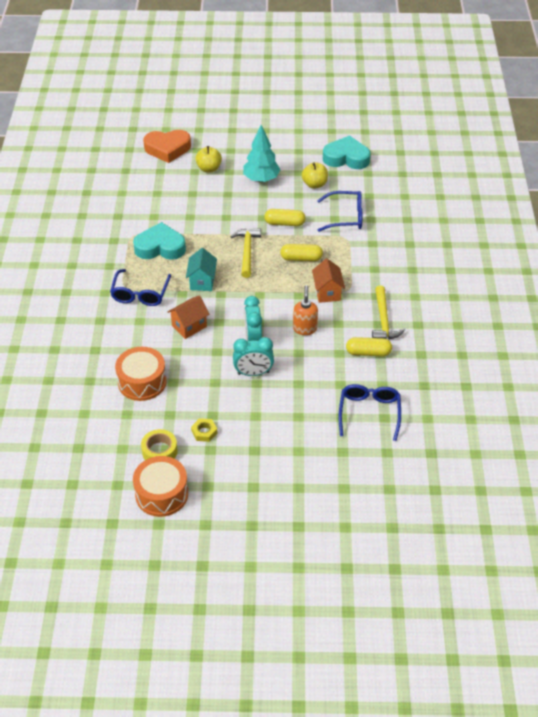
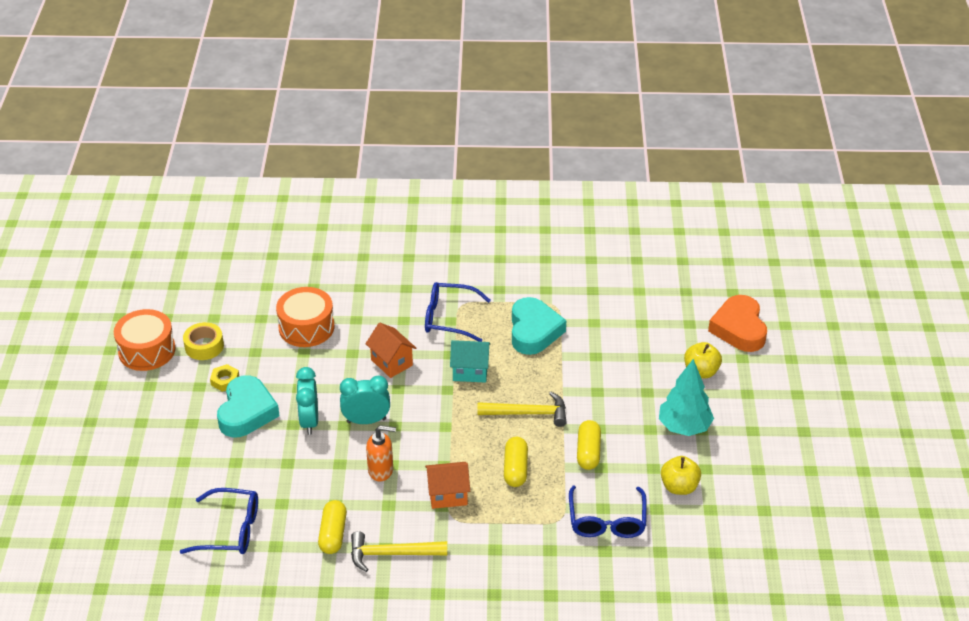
camera: 90 degrees right, 5 degrees down
(346, 158) = (750, 527): turquoise heart -> turquoise heart (247, 412)

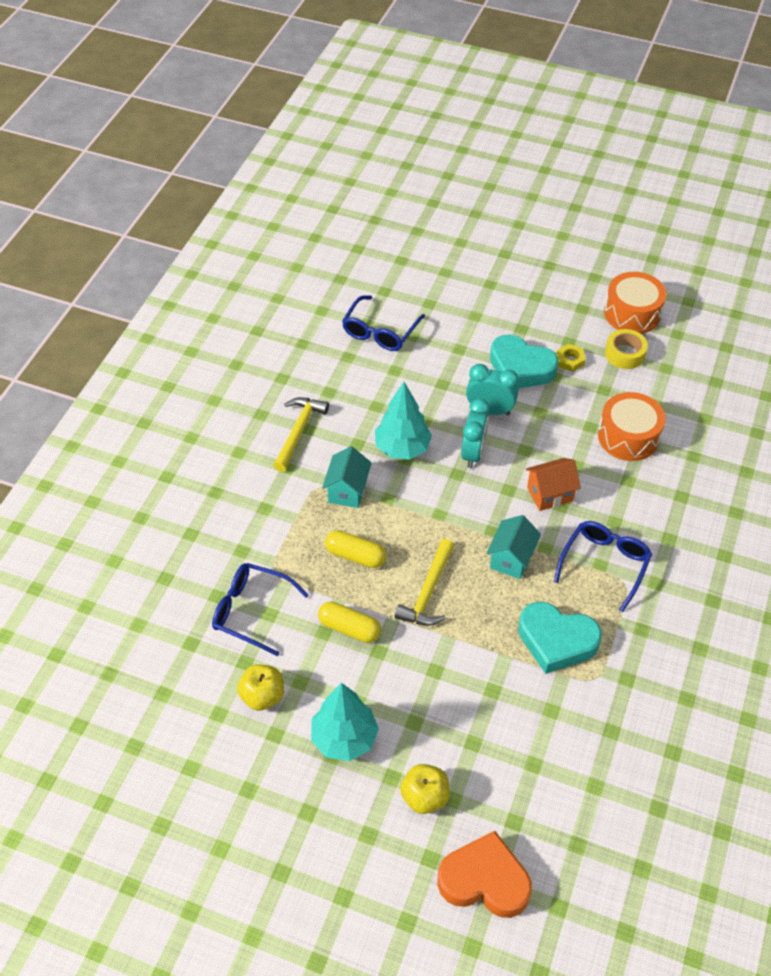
camera: 110 degrees right, 10 degrees up
(333, 534) = (342, 397): yellow capsule -> none
(381, 470) = (402, 448): orange soap dispenser -> turquoise tree
(448, 495) = (347, 491): orange house -> turquoise house

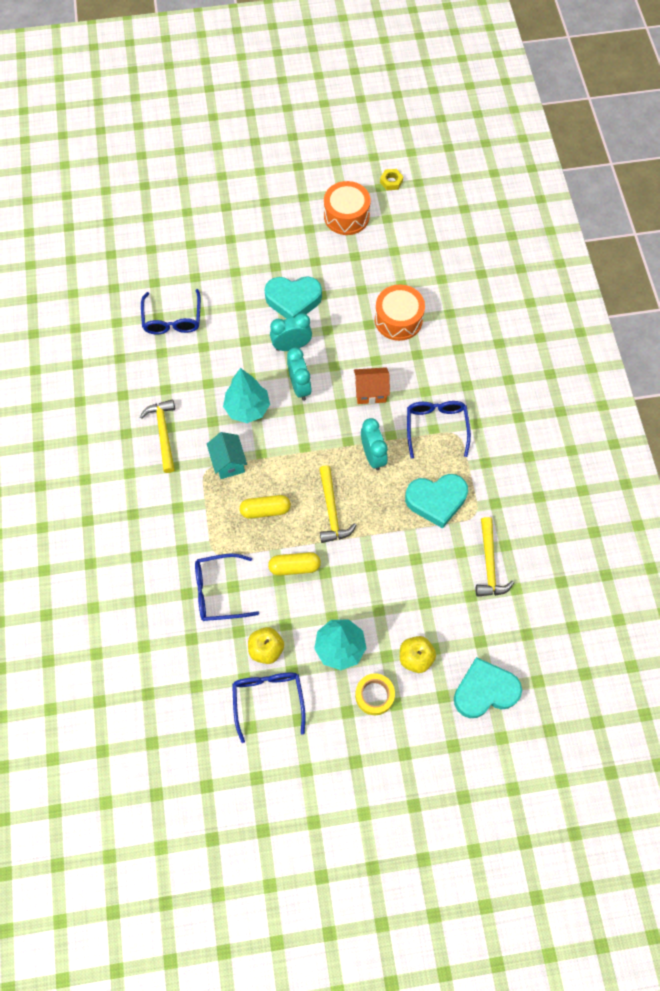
camera: 30 degrees left, 15 degrees up
(229, 750) = (268, 699): none -> blue glasses
(484, 880) = (484, 691): orange heart -> turquoise heart
(511, 559) = (373, 456): turquoise house -> turquoise clock
(550, 494) = (370, 392): orange house -> orange house turned 45 degrees clockwise
(570, 360) = (324, 277): yellow nut -> yellow nut (391, 181)
(578, 741) = (489, 564): none -> yellow hammer
(625, 354) = (360, 253): yellow tape -> yellow tape (374, 695)

